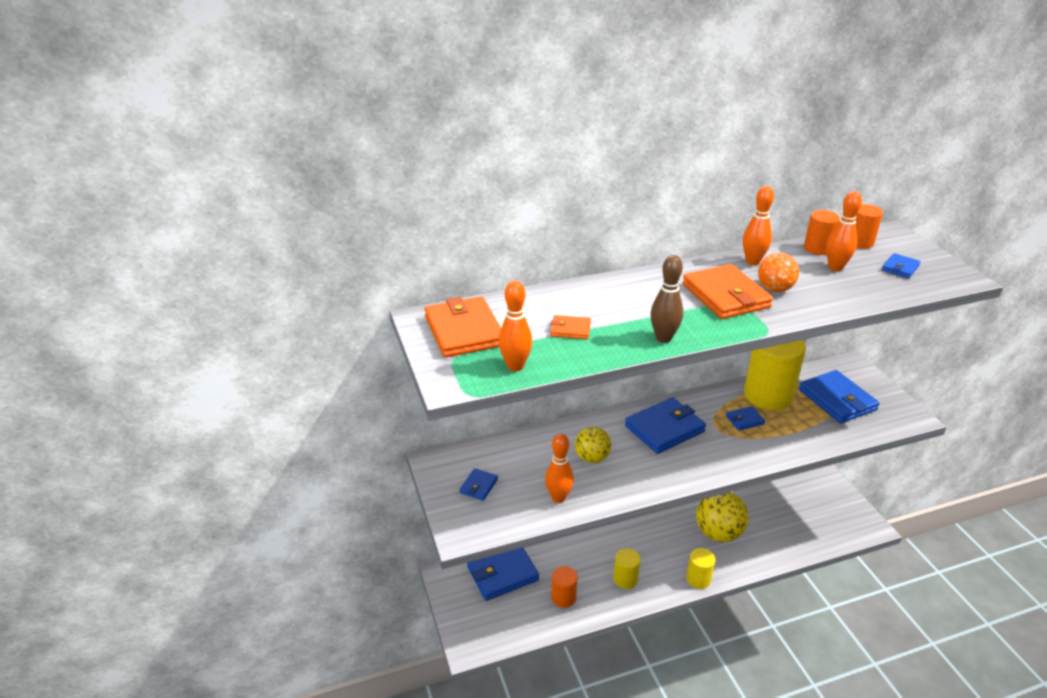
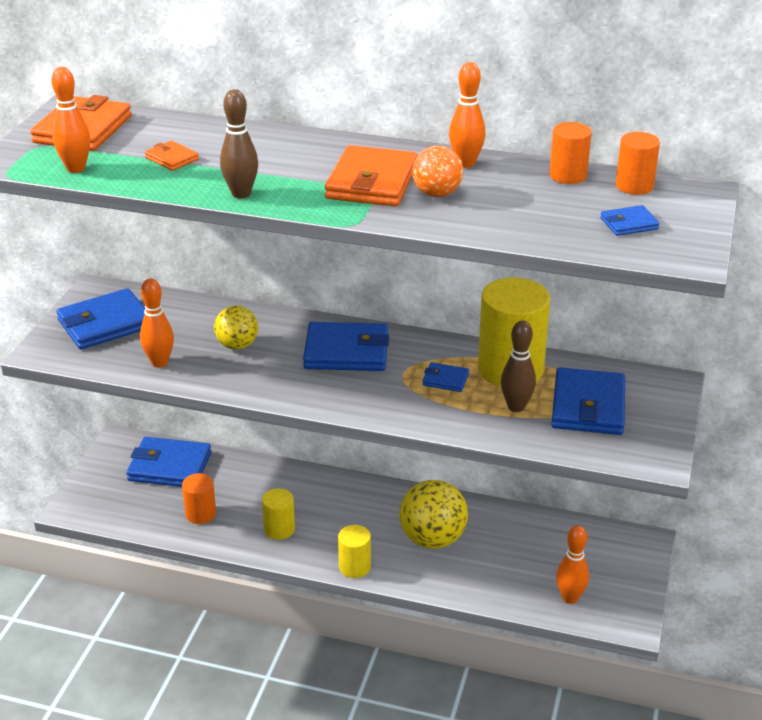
camera: 35 degrees right, 0 degrees up
(478, 486) = (105, 324): blue wallet -> blue wallet, size x2.06
(804, 419) = (516, 407): none -> brown bowling pin
(835, 267) = (549, 198): orange bowling pin -> orange bowling pin (570, 598)

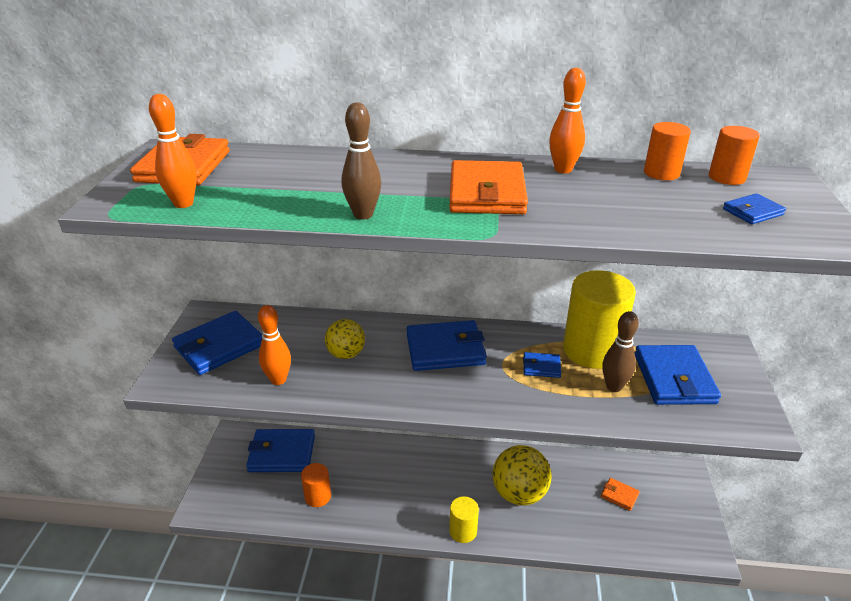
camera: 10 degrees left, 0 degrees up
(172, 158) = (280, 186): orange wallet -> orange wallet (619, 495)
(279, 529) = (389, 502): yellow cylinder -> none
(437, 194) = (555, 199): orange ball -> none
(570, 598) = (649, 535): orange bowling pin -> none

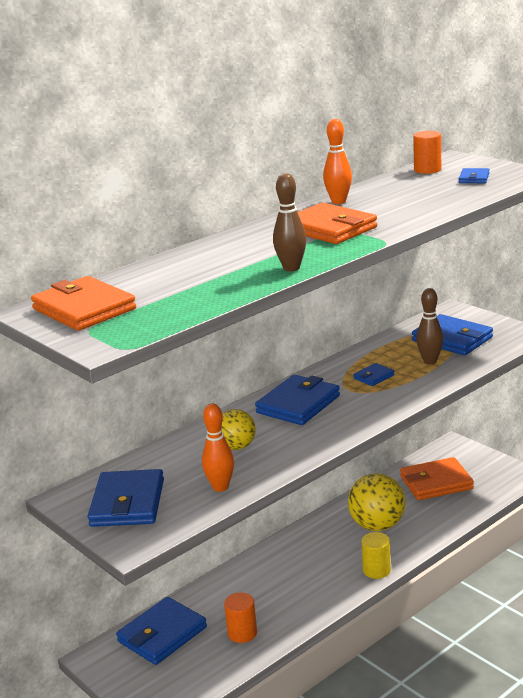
camera: 45 degrees left, 10 degrees down
(183, 203) = (158, 319): orange bowling pin -> none
(592, 350) = (385, 352): yellow cylinder -> none
(619, 495) = (436, 482): orange wallet -> orange wallet, size x2.06
(661, 173) = (392, 181): orange cylinder -> none

